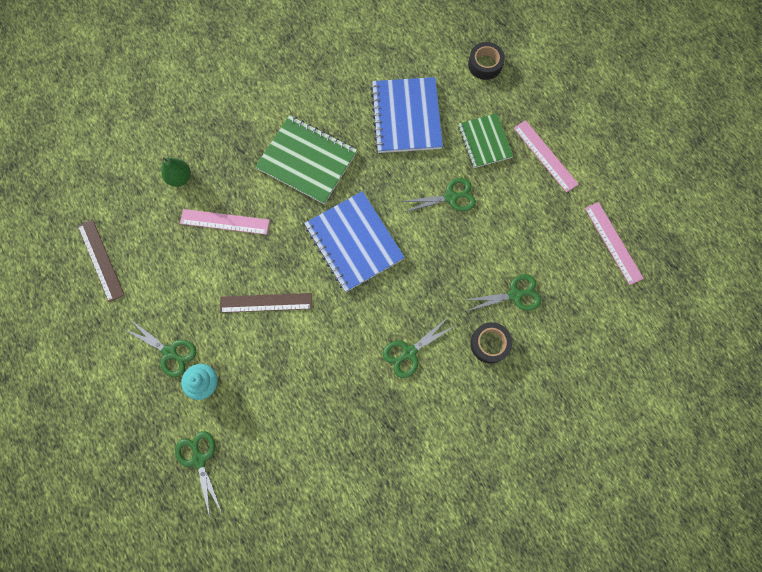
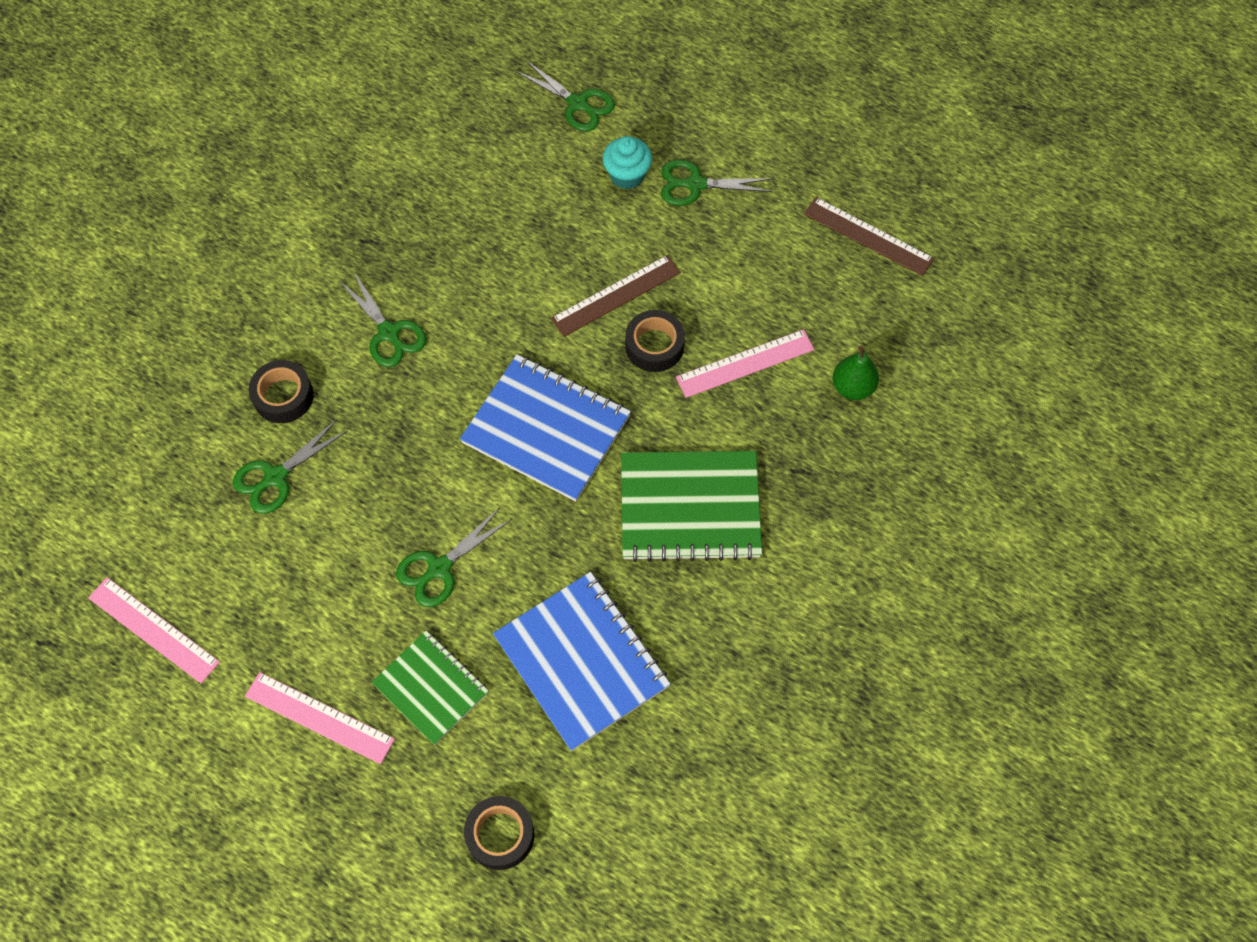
camera: 150 degrees right, 10 degrees down
(265, 259) = (654, 346): none -> black tape
(409, 352) = (388, 333): green scissors -> green scissors turned 120 degrees clockwise

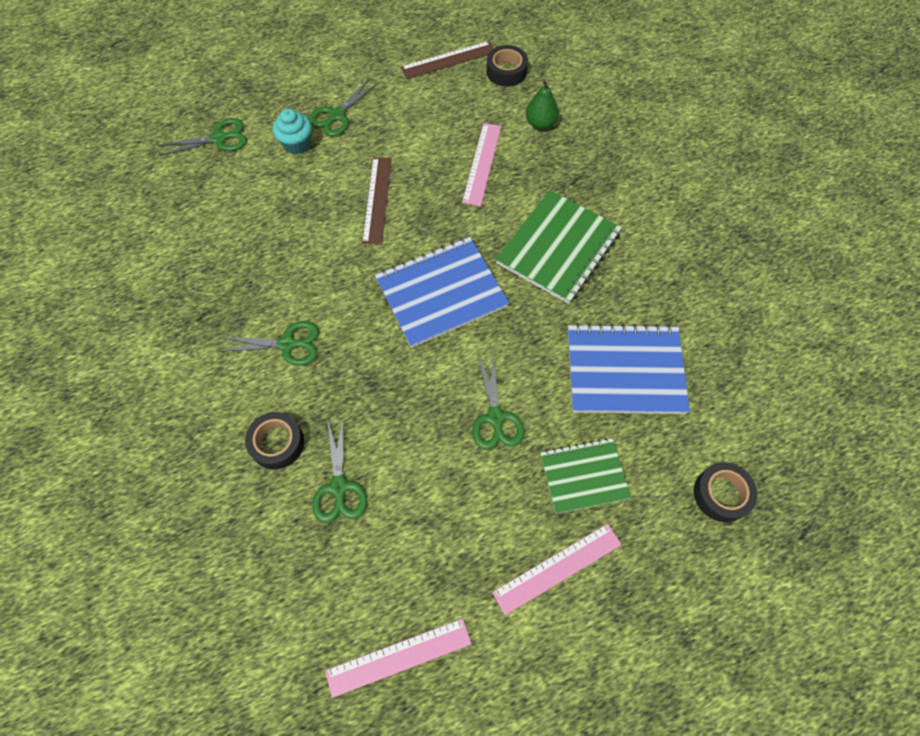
camera: 55 degrees left, 0 degrees up
(654, 346) = (430, 201): black tape -> black tape (506, 71)

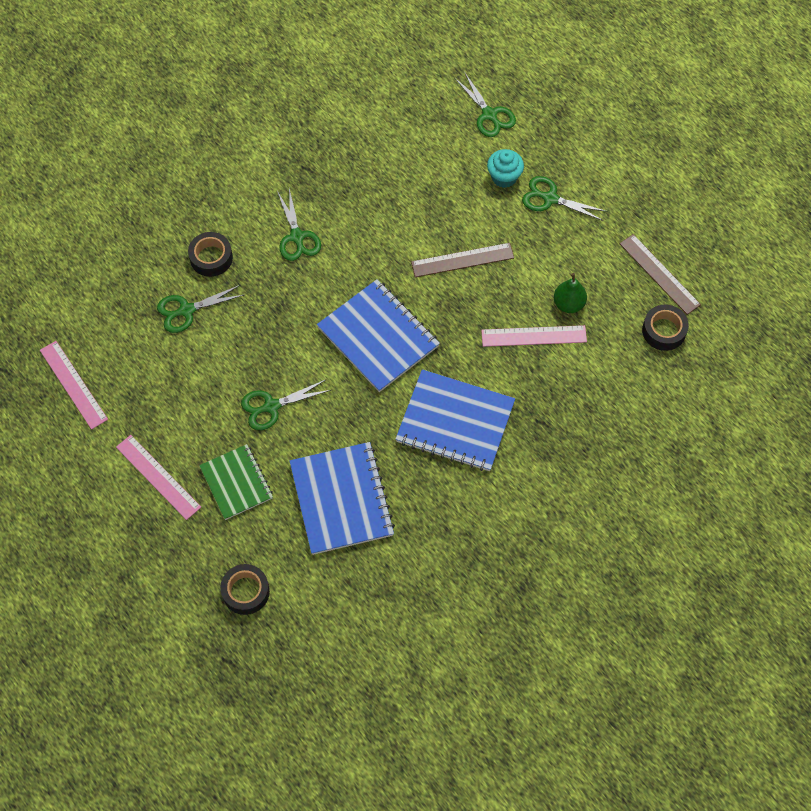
camera: 75 degrees right, 0 degrees up
(540, 124) = (603, 377): green pear -> green pear (568, 304)
(558, 248) = (455, 422): green notebook -> blue notebook

